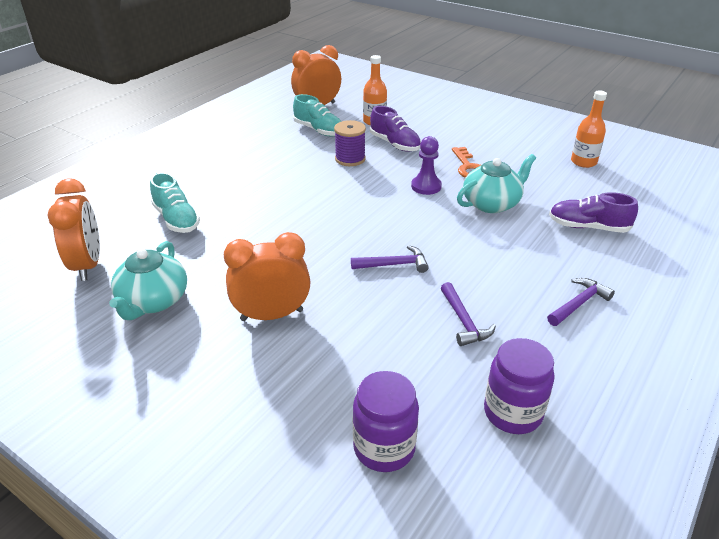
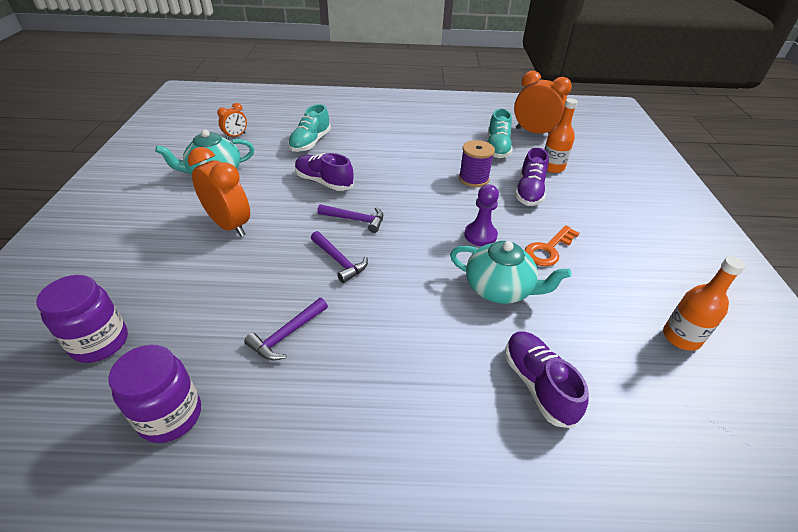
camera: 55 degrees right, 5 degrees up
(88, 265) = (236, 136): orange clock -> orange clock, size x0.53
(263, 234) = (324, 182): none -> purple shoe
(578, 304) = (376, 420): purple hammer -> purple hammer (355, 220)

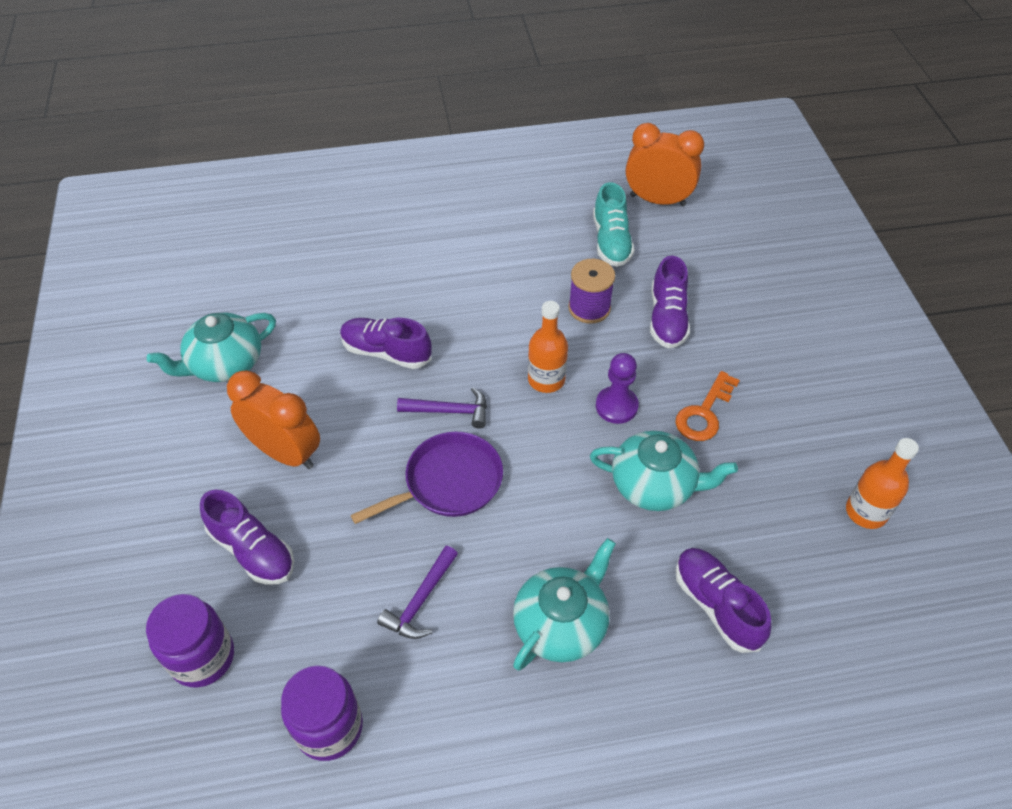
camera: 10 degrees left, 10 degrees up
(176, 278) = (252, 550): none -> purple shoe
(236, 136) = (226, 285): orange clock -> none
(310, 143) = (341, 279): turquoise shoe -> none
(339, 261) = (449, 482): purple hammer -> purple pan
(397, 373) = (561, 623): none -> turquoise teapot
(552, 167) = (691, 266): orange bottle -> orange bottle (546, 379)

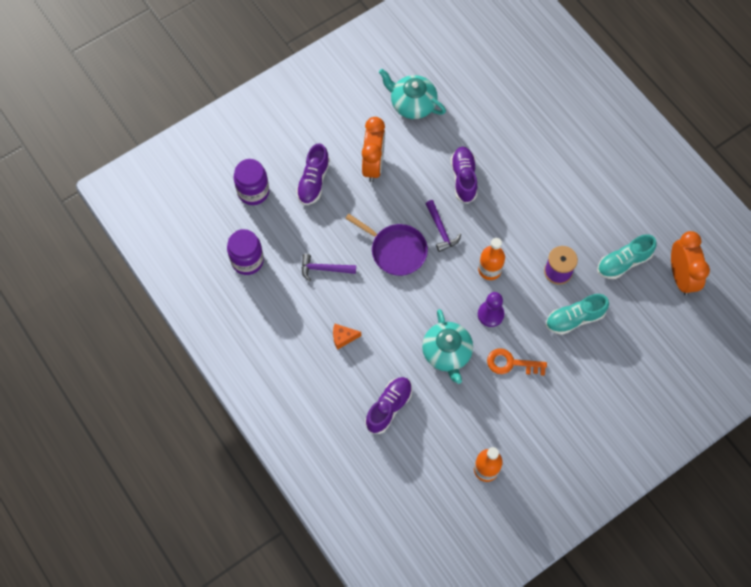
camera: 65 degrees right, 15 degrees up
(561, 623) = (343, 337): turquoise teapot -> orange cheese
(667, 318) = (574, 319): purple shoe -> turquoise shoe

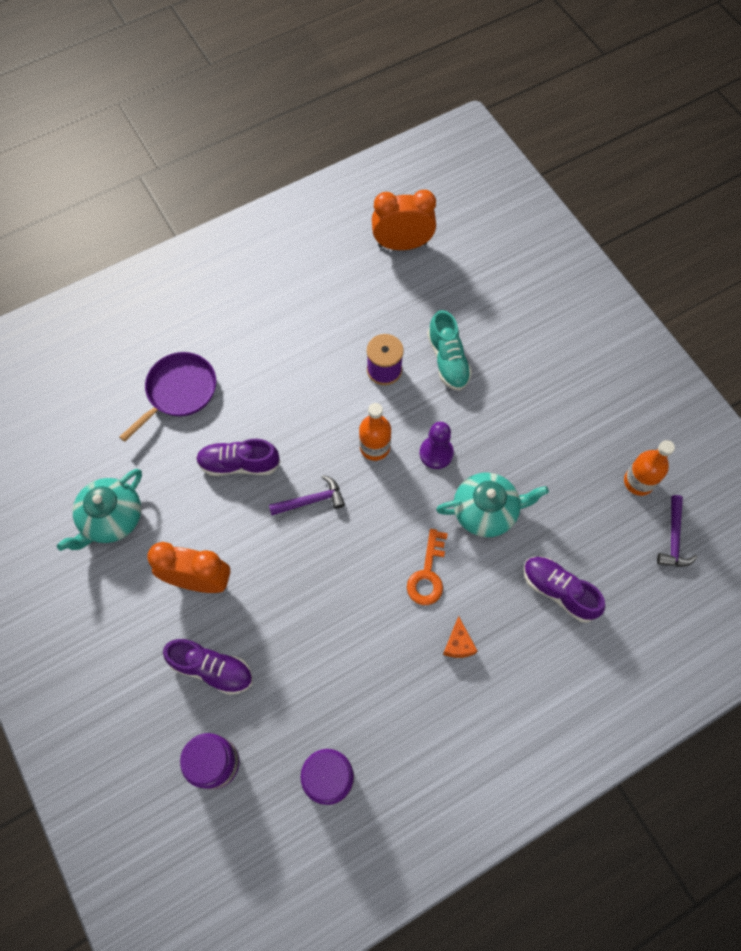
camera: 85 degrees left, 0 degrees up
(324, 269) = (353, 662): purple hammer -> purple hammer (673, 538)
(396, 250) = (335, 561): purple pan -> purple pan (179, 391)
(511, 363) = (502, 437): orange key -> orange key (427, 574)
(623, 262) = (379, 298): turquoise shoe -> none

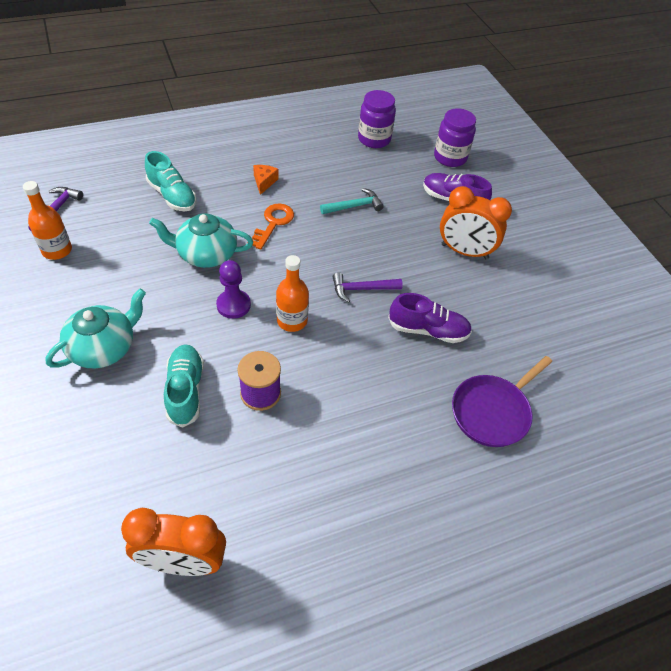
camera: 175 degrees left, 15 degrees down
(111, 518) = (546, 307): turquoise teapot -> turquoise teapot (104, 348)
(337, 626) = (354, 206): none -> turquoise hammer
(559, 591) = (172, 196): purple shoe -> turquoise shoe

